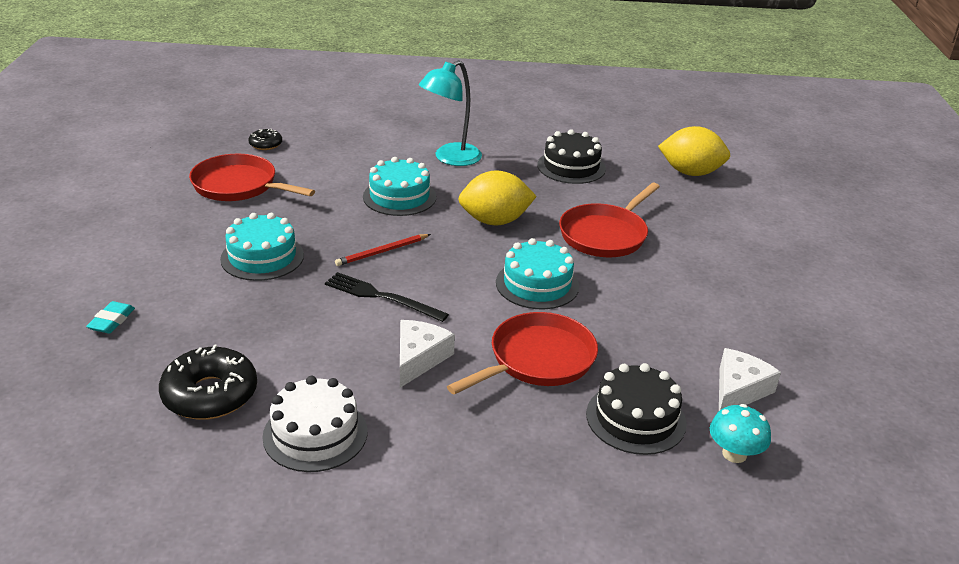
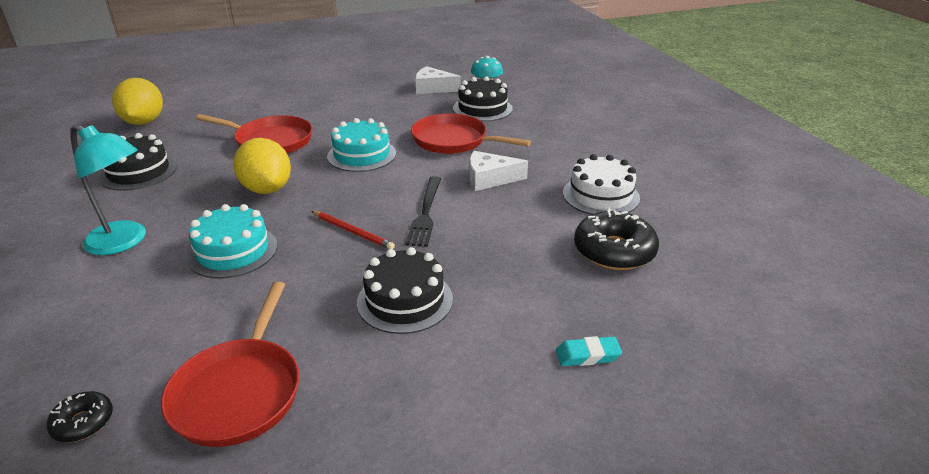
camera: 110 degrees left, 0 degrees up
(262, 257) = (405, 300): turquoise cake -> black cake

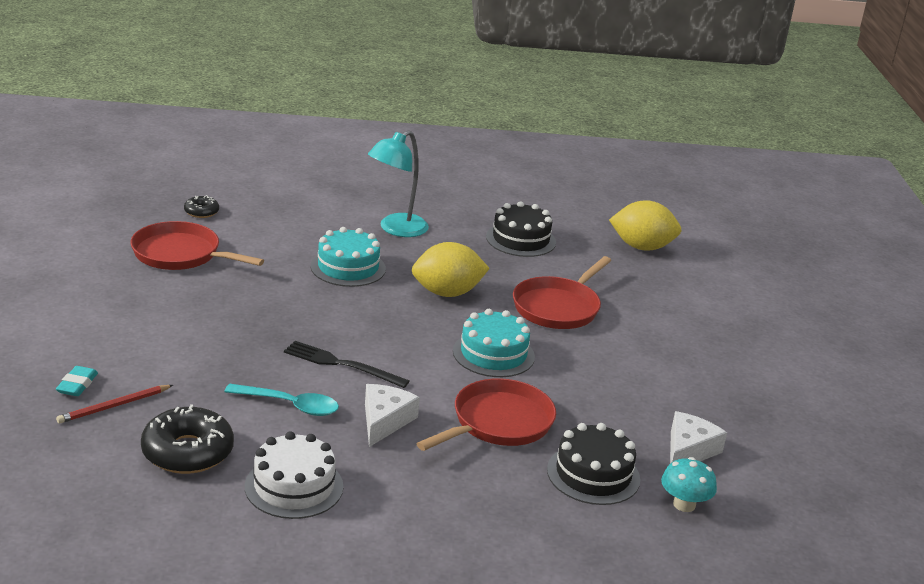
camera: 105 degrees right, 5 degrees down
(353, 232) = (337, 322): red pencil -> red pencil (114, 406)
(405, 300) = (217, 325): black cake -> none
(506, 222) = (289, 405): none -> turquoise spoon

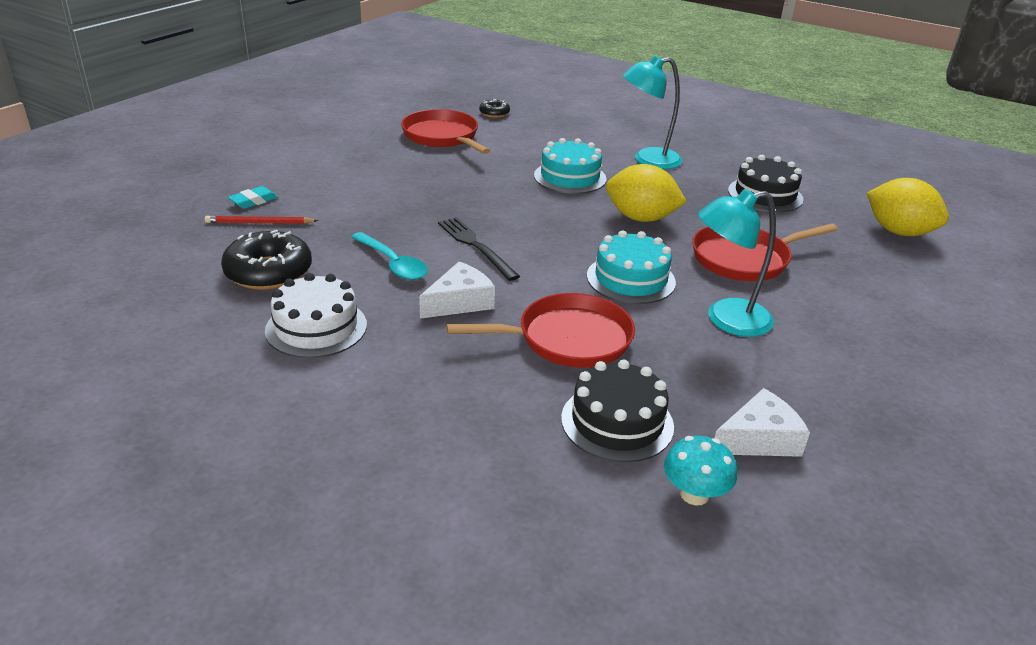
camera: 35 degrees right, 5 degrees up
(591, 366) = (726, 320): none -> turquoise lamp

